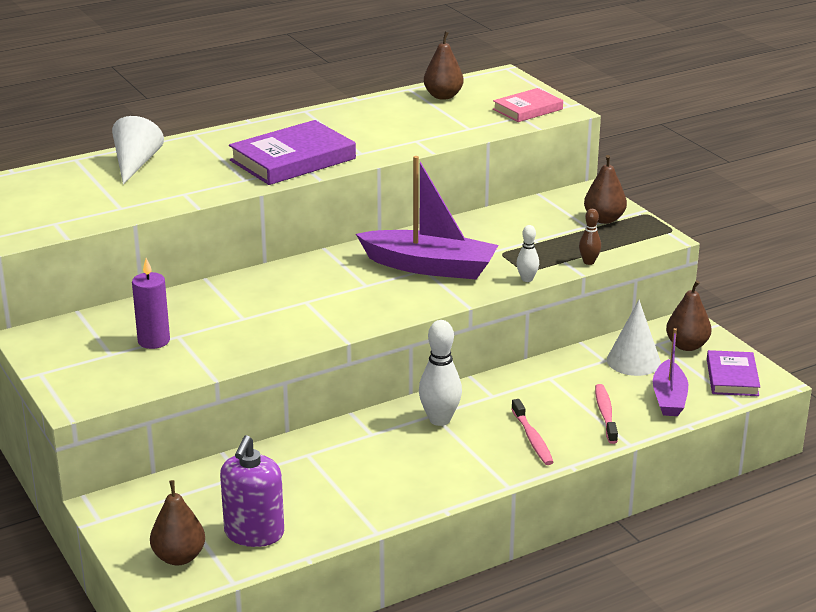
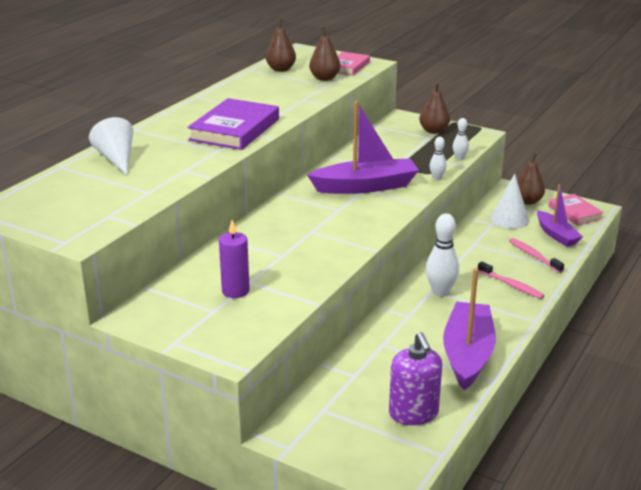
camera: 30 degrees left, 0 degrees up
(179, 557) = (382, 452): brown pear -> brown pear (324, 78)
(384, 495) = (467, 354): none -> purple boat
(589, 262) = (459, 158): brown bowling pin -> white bowling pin
(732, 377) = (575, 212): purple book -> pink book

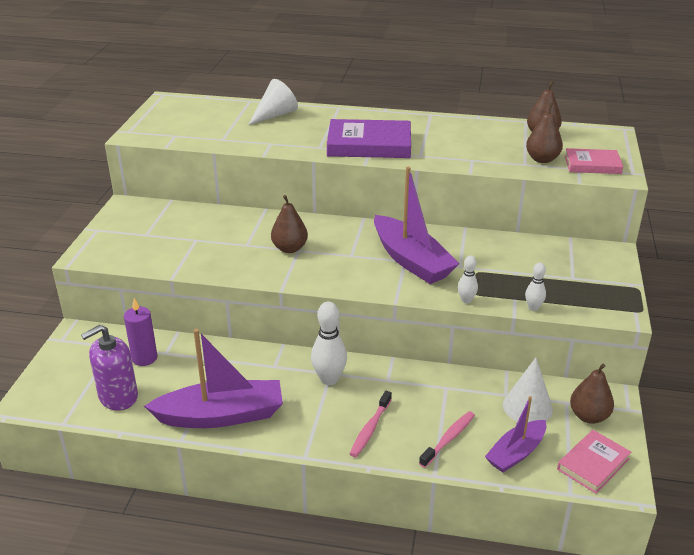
camera: 70 degrees right, 5 degrees up
(235, 291) = (178, 237): purple candle -> purple candle (144, 358)
(433, 131) = (594, 278): brown pear -> brown pear (289, 248)

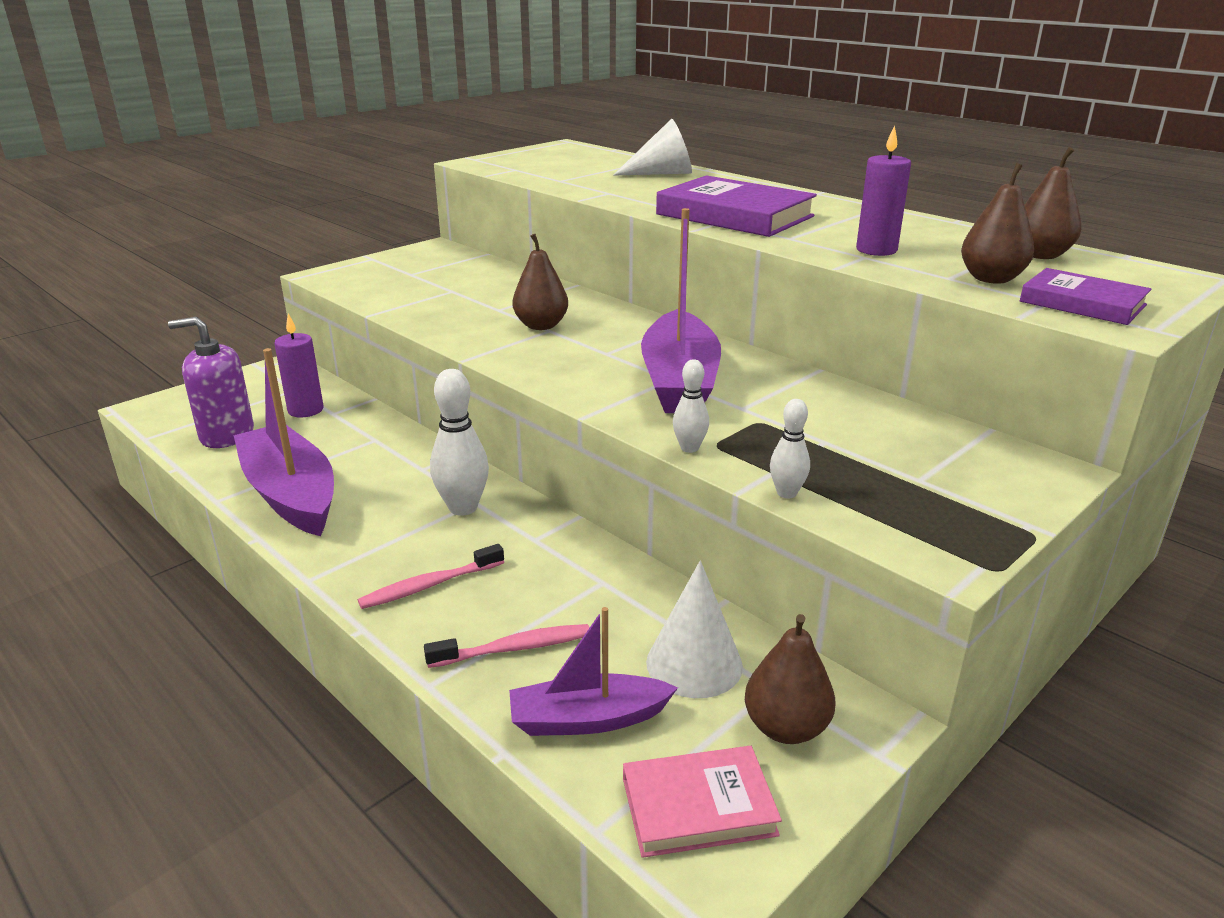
camera: 35 degrees right, 5 degrees down
(221, 415) = (290, 494): purple boat -> purple boat turned 150 degrees counterclockwise
(471, 153) = (876, 250): none -> purple candle
(592, 165) = (1082, 303): pink book -> purple book

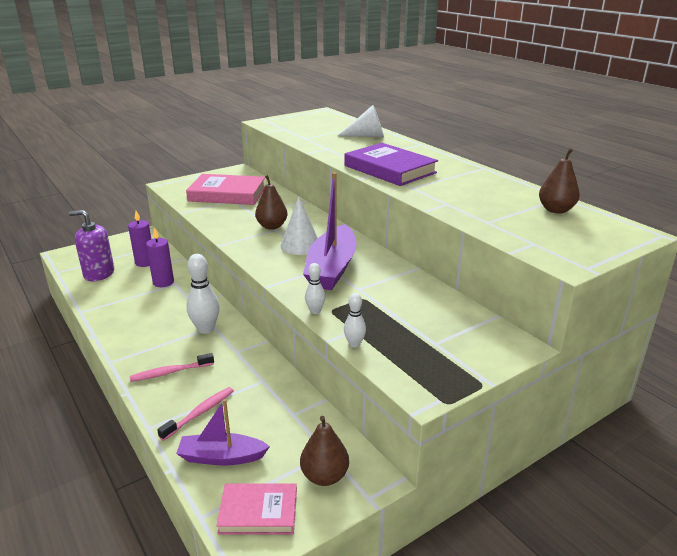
camera: 10 degrees right, 0 degrees up
(290, 494) = (119, 312): purple boat -> none
(437, 283) = (227, 194): none -> pink book
(514, 648) = (200, 413): pink toothbrush -> pink toothbrush turned 45 degrees counterclockwise
(694, 663) = (291, 433): white cone -> white cone (300, 245)
(876, 250) = (457, 199): purple candle -> purple candle (163, 282)
(991, 279) = (512, 225): brown pear -> none
(1082, 303) = (555, 246): purple book -> none

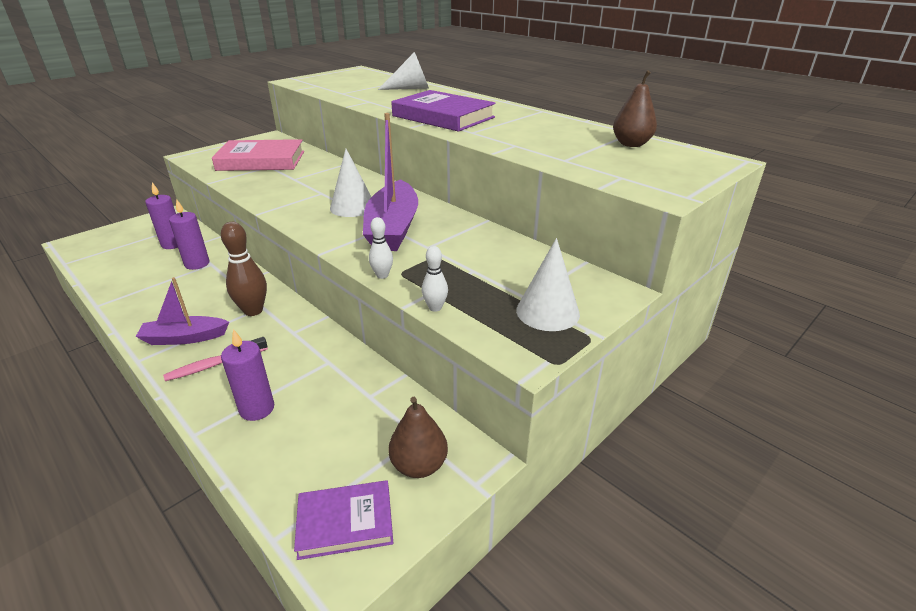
camera: 10 degrees left, 5 degrees up
(99, 274) = (117, 261): purple soap dispenser -> none
(200, 413) = (257, 409): pink toothbrush -> purple candle
(205, 329) = (253, 311): white bowling pin -> brown bowling pin
(221, 457) = (290, 459): purple boat -> purple boat (184, 338)
(258, 512) = (345, 522): pink book -> purple book
(272, 226) = (317, 190): brown pear -> none
(450, 358) = (547, 312): none -> white cone

